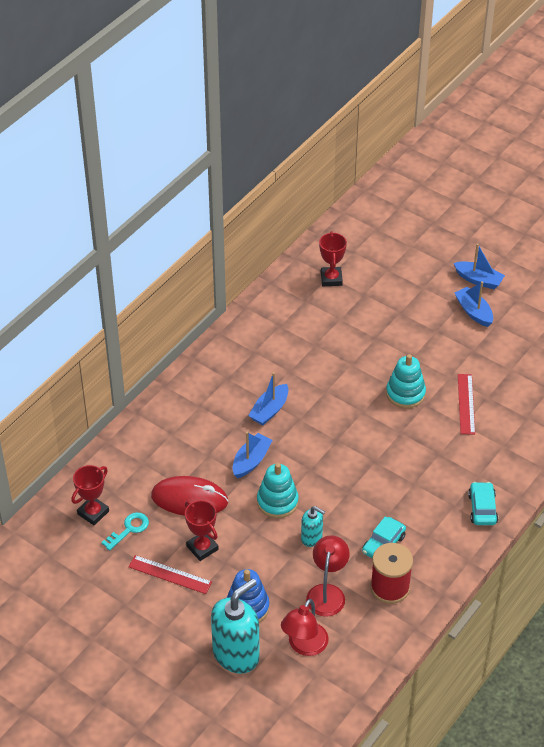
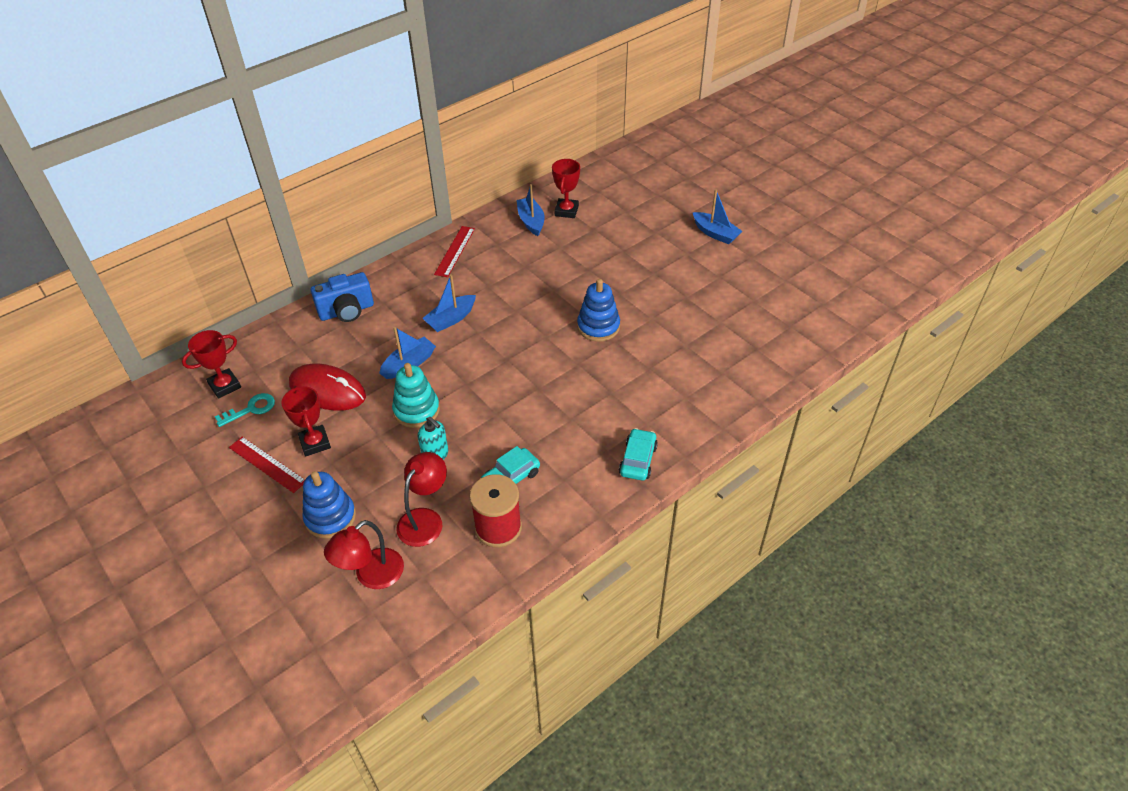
camera: 15 degrees right, 0 degrees up
(169, 420) = (346, 311): none -> blue camera
(236, 654) = (292, 569): turquoise soap dispenser -> none
(405, 393) = (598, 327): turquoise stacking toy -> blue stacking toy
(466, 404) = (659, 347): red ruler -> red ruler (455, 251)
(474, 312) = (700, 261): blue boat -> blue boat (531, 221)

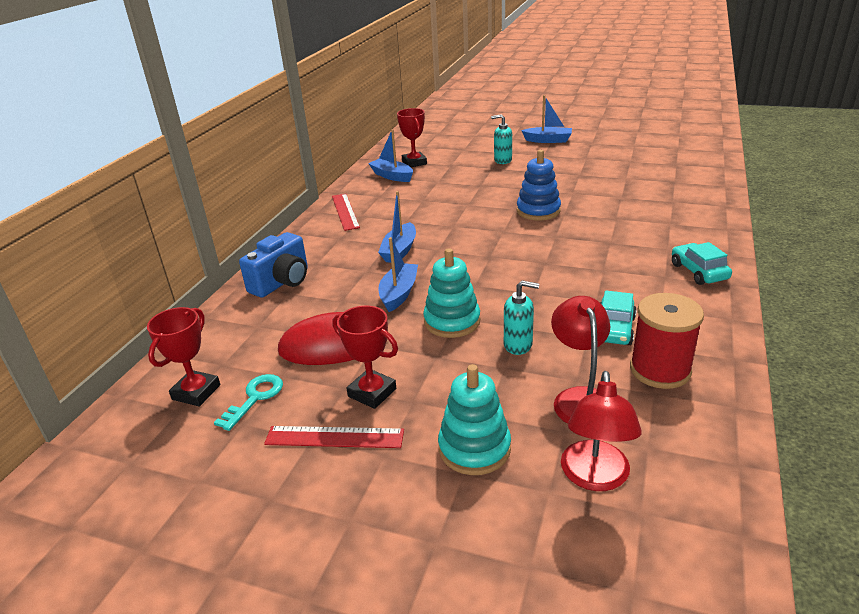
camera: 30 degrees left, 15 degrees down
(330, 517) = (474, 448): blue stacking toy -> turquoise stacking toy
(642, 244) = (502, 160): none -> turquoise soap dispenser

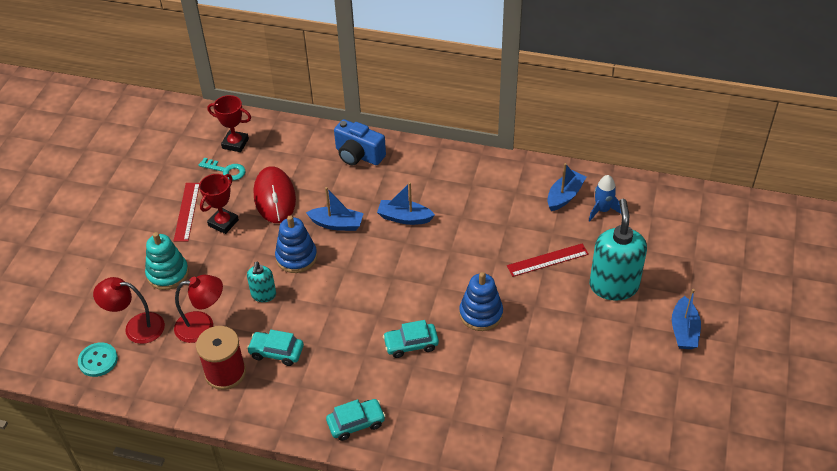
camera: 85 degrees right, 15 degrees up
(345, 211) = (481, 172): red ruler -> red ruler (547, 260)
(414, 163) = (602, 210): red trophy -> blue rocket
(452, 321) = (296, 257): turquoise stacking toy -> blue stacking toy
(502, 160) = (613, 286): turquoise soap dispenser -> turquoise soap dispenser, size x1.93
(583, 244) = (411, 344): none -> turquoise car
(679, 524) = (98, 360): none -> turquoise button

